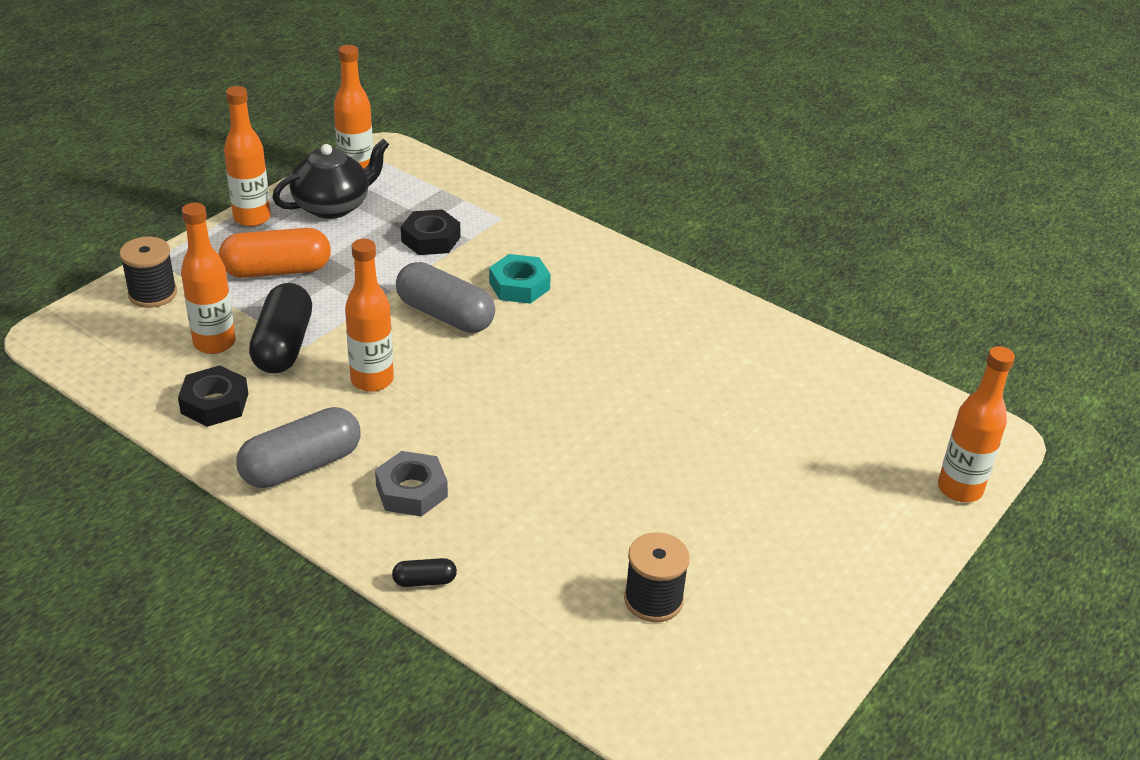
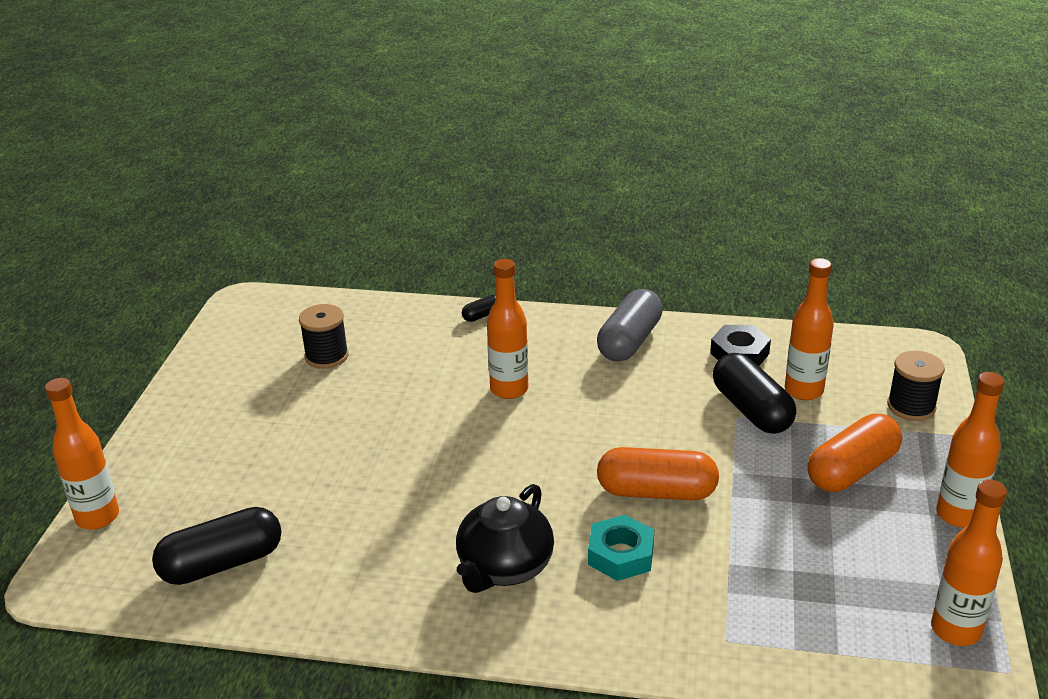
camera: 155 degrees right, 5 degrees down
(333, 206) = (910, 568): black teapot -> black teapot (504, 567)
(372, 380) = (651, 412): orange bottle -> orange bottle (509, 389)
(411, 491) = (539, 355): grey nut -> none
(431, 239) = (764, 572): black nut -> none
(445, 315) = (656, 492): grey capsule -> orange capsule
(845, 399) = (222, 564): none -> black capsule

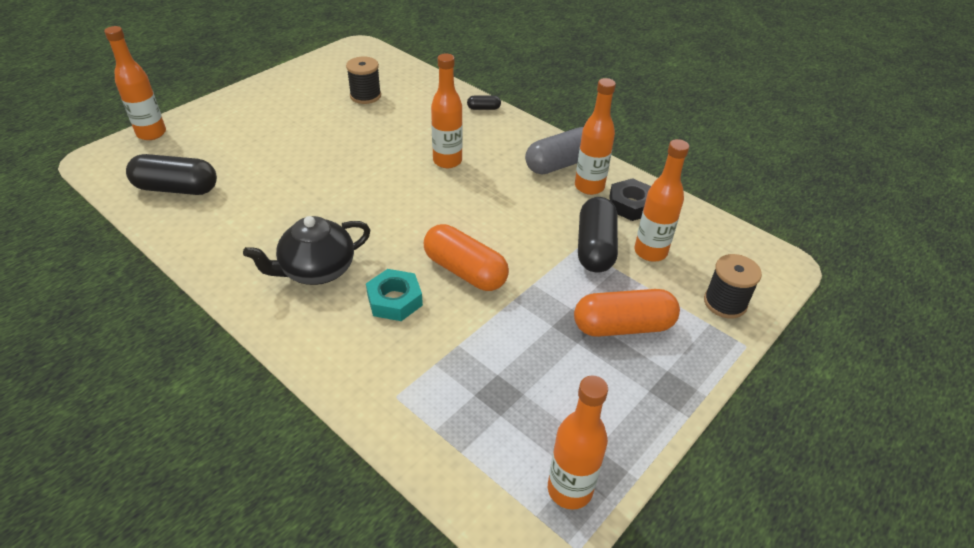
camera: 30 degrees right, 10 degrees up
(958, 515) = (672, 404): orange bottle -> orange bottle (589, 187)

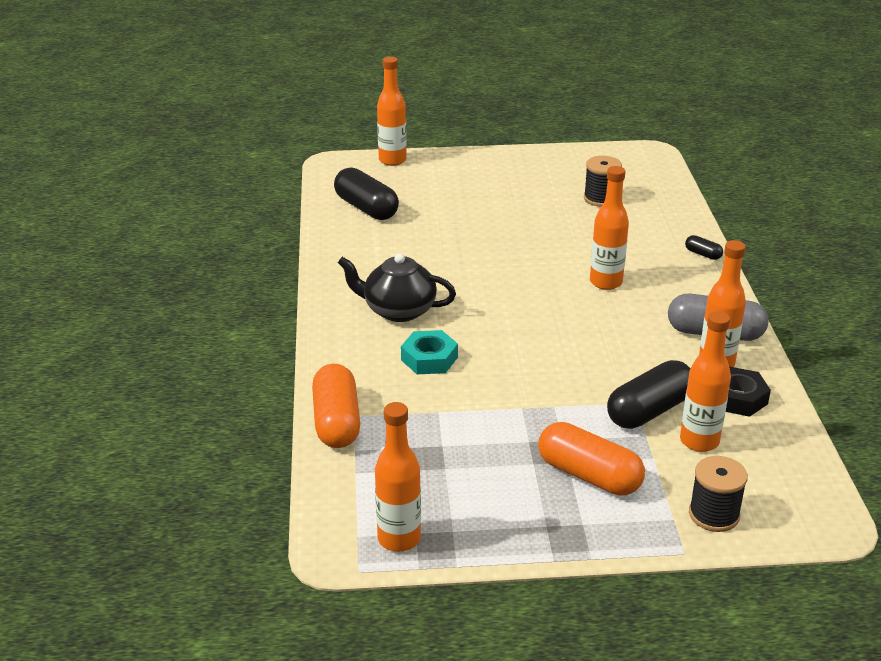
camera: 45 degrees right, 10 degrees down
(465, 271) = (509, 368): orange capsule -> orange capsule (337, 422)

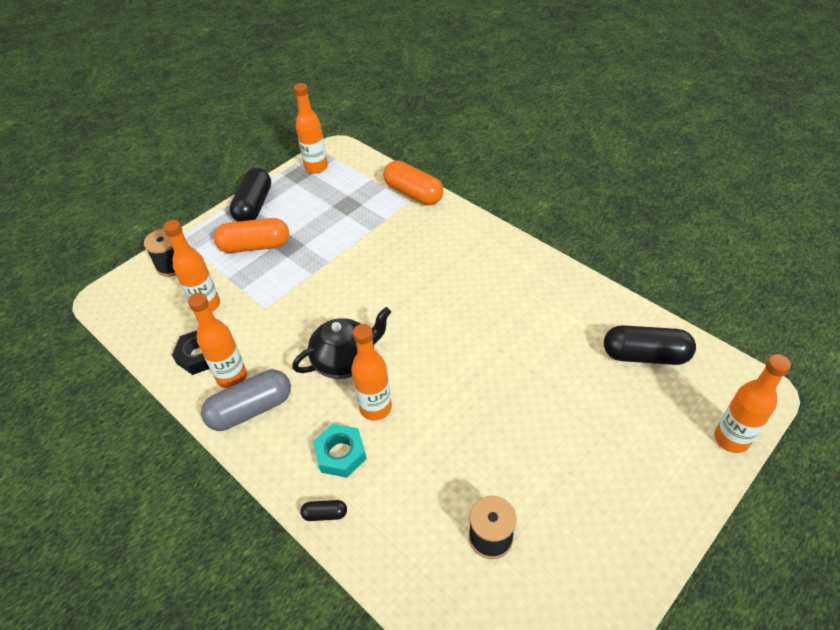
camera: 140 degrees right, 15 degrees up
(398, 310) = (480, 277): black teapot -> black teapot (345, 360)
(429, 358) = (416, 257): turquoise nut -> turquoise nut (340, 454)
(649, 410) = (251, 307): black capsule -> black capsule (254, 206)

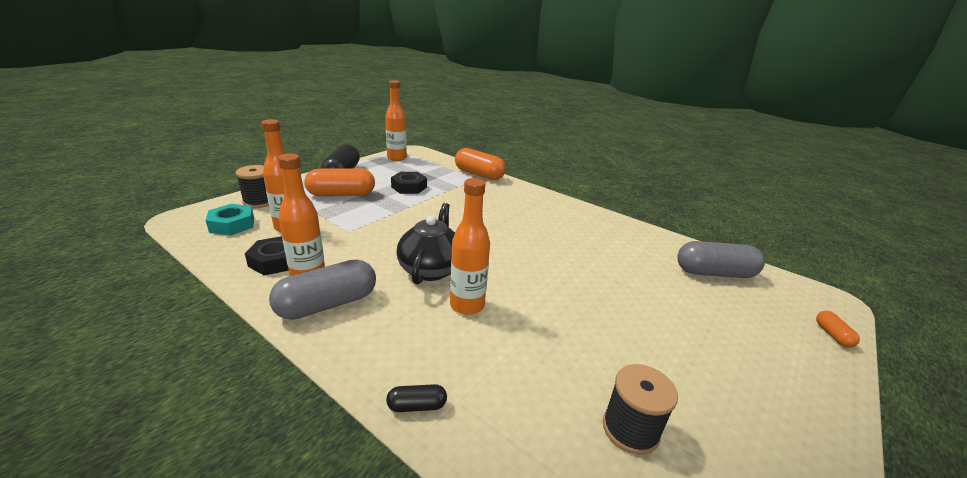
camera: 10 degrees left, 20 degrees down
(329, 226) = (409, 187): none -> black nut
(340, 454) = (432, 344): turquoise nut -> turquoise nut (232, 225)
(345, 360) = (431, 269): black teapot -> black teapot turned 45 degrees counterclockwise
(645, 355) = (714, 273): black capsule -> grey capsule
(731, 439) = (832, 335): orange bottle -> orange capsule

